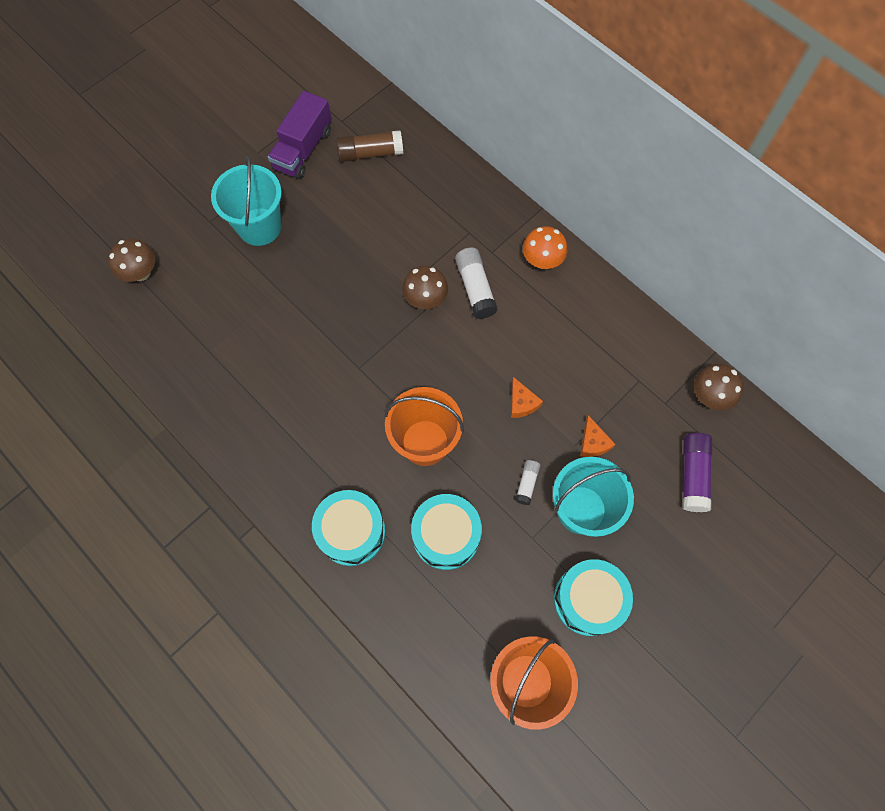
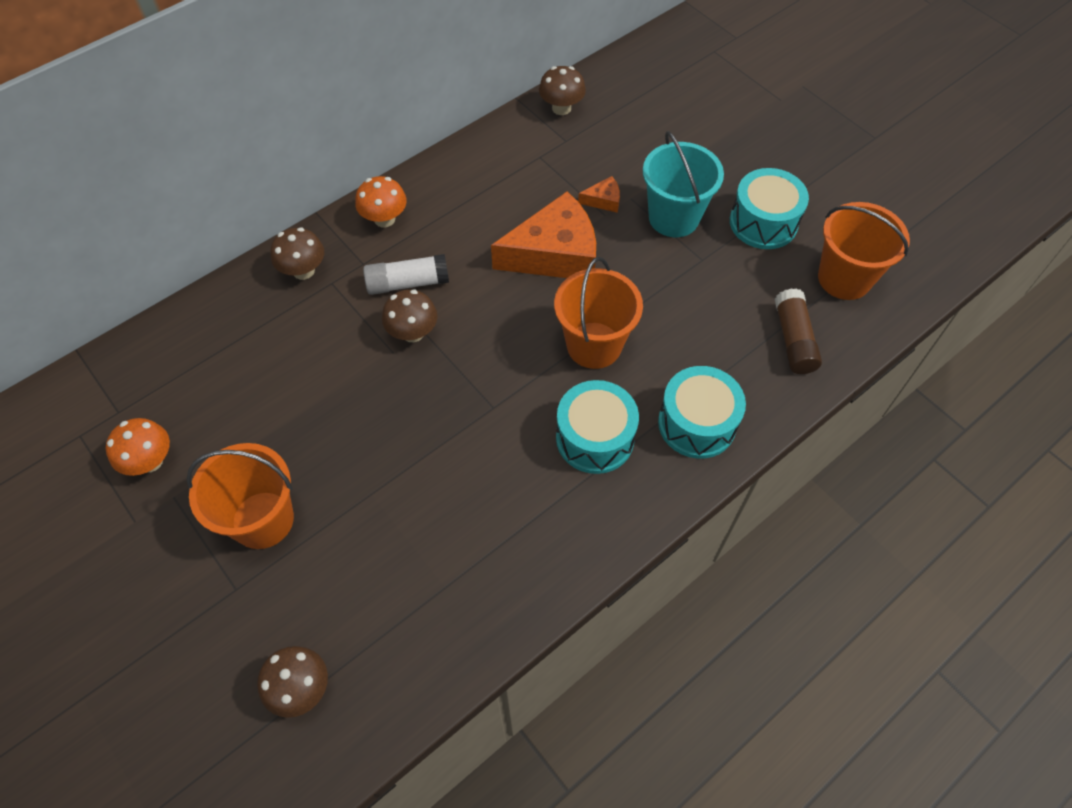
camera: 85 degrees left, 10 degrees down
(259, 226) = (262, 520): turquoise bucket -> orange bucket
(303, 149) = (150, 461): purple truck -> orange mushroom
(370, 153) = (184, 379): brown glue stick -> brown glue stick (793, 340)
(446, 535) = (701, 333): turquoise drum -> turquoise drum (595, 438)
(479, 210) = (303, 271): none -> brown mushroom
(522, 403) = (554, 254): orange cheese -> orange cheese, size x2.39
(527, 484) = (645, 258): white glue stick -> none
(693, 475) = (641, 131): purple glue stick -> none

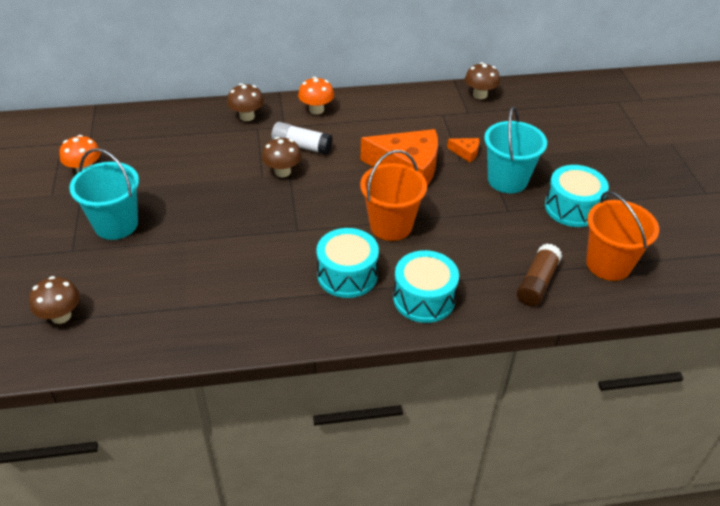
camera: 30 degrees right, 15 degrees down
(262, 520) = (116, 224): orange bucket -> turquoise bucket

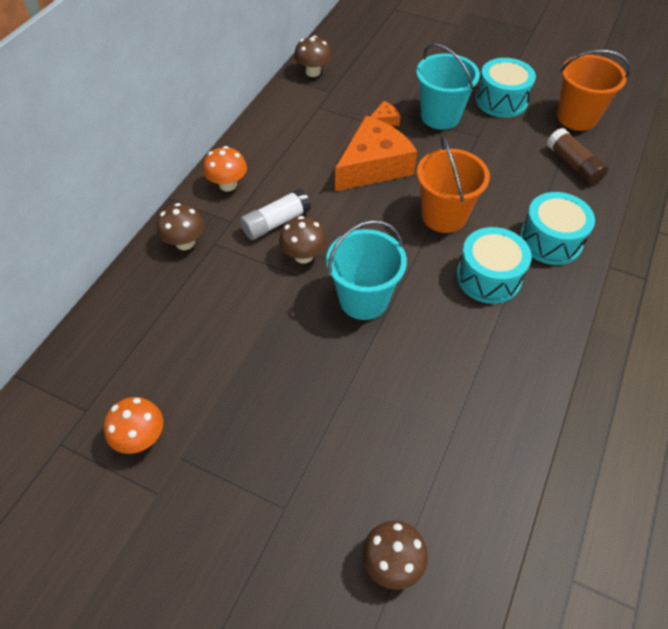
camera: 55 degrees left, 10 degrees up
(116, 224) = (272, 442): turquoise bucket -> turquoise bucket (363, 299)

